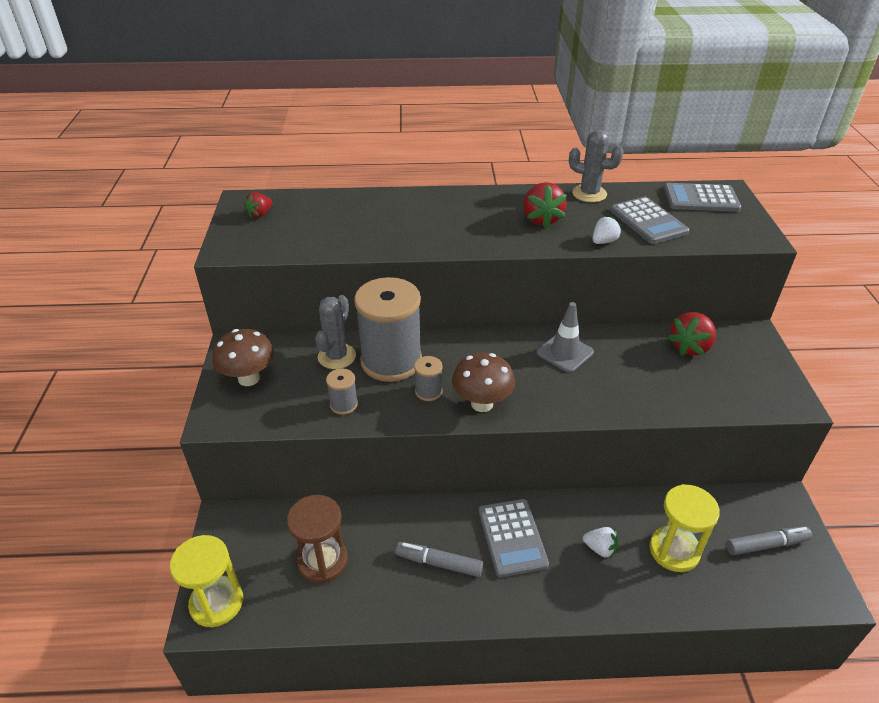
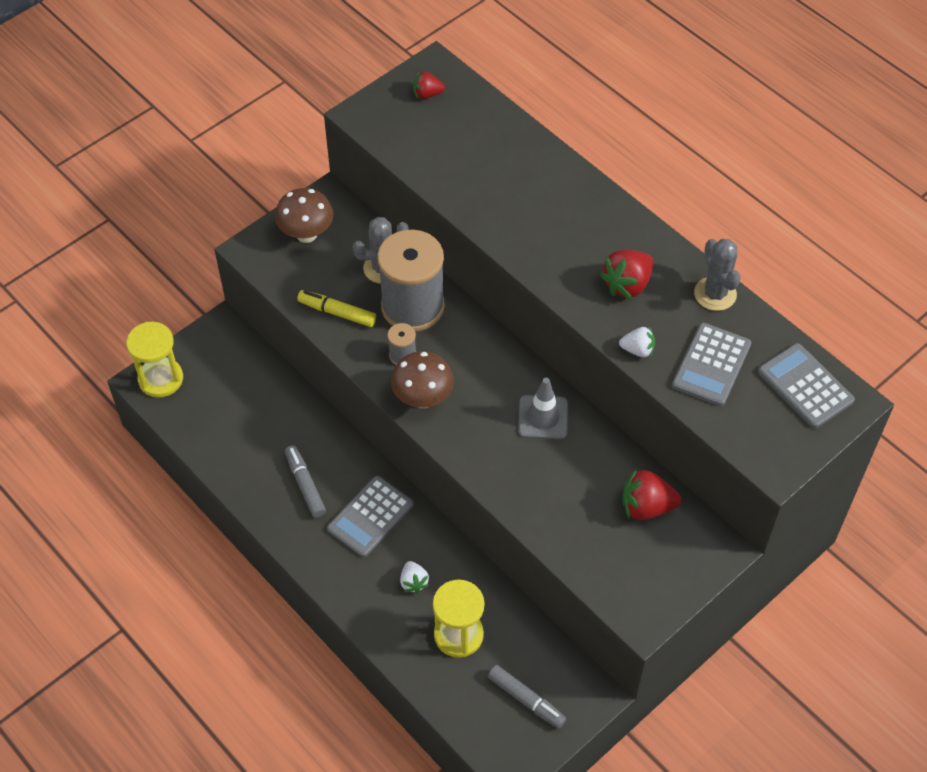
camera: 50 degrees right, 15 degrees up
(322, 561) = (243, 413): brown hourglass -> none
(344, 404) = (337, 312): grey spool -> yellow marker

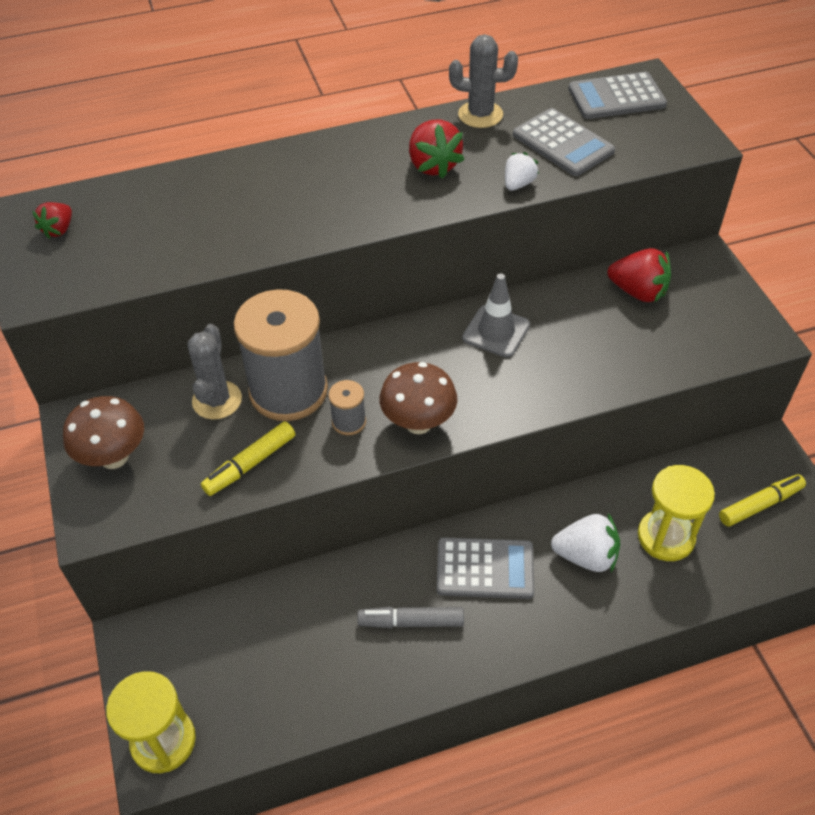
camera: 65 degrees left, 5 degrees down
(370, 517) = (485, 569): grey calculator -> grey calculator turned 60 degrees counterclockwise
(413, 582) = (586, 556): white strawberry -> white strawberry, size x1.65
(526, 700) = (760, 505): grey marker -> yellow marker
(646, 507) = (638, 292): red strawberry -> red strawberry turned 90 degrees counterclockwise

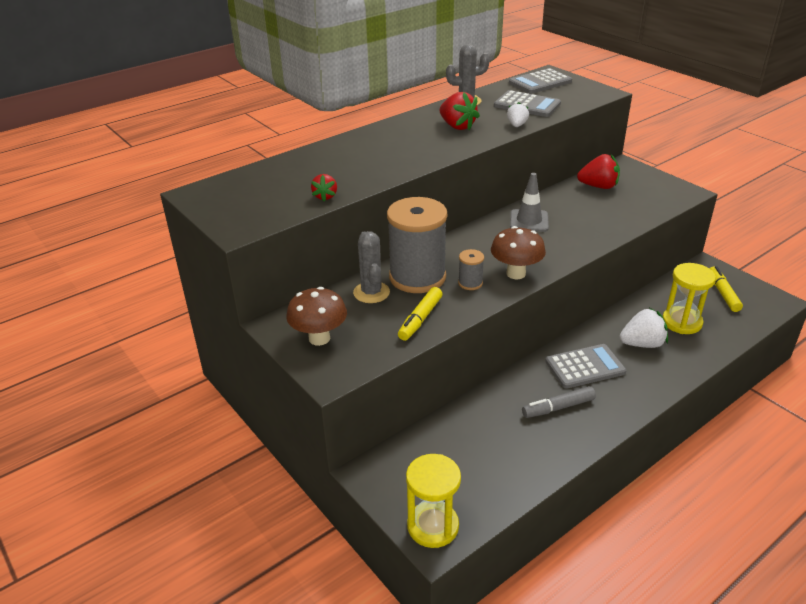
camera: 20 degrees left, 15 degrees down
(59, 230) = (228, 197): red strawberry -> red strawberry (325, 196)
(760, 505) = (723, 293): yellow marker -> yellow marker turned 45 degrees counterclockwise

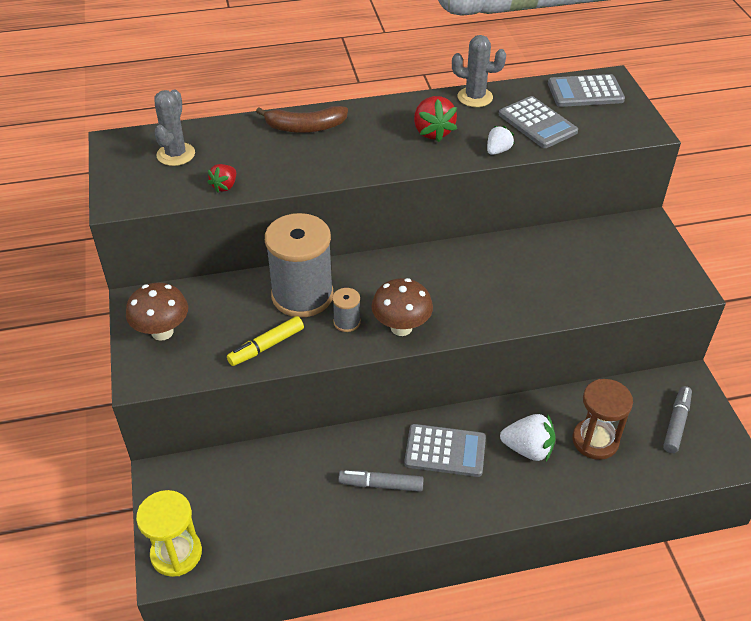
camera: 25 degrees right, 10 degrees up
(354, 146) = (305, 127): none -> brown banana
(371, 292) = (246, 297): grey cactus -> grey cactus (176, 154)
(529, 221) = (471, 265): grey traffic cone -> none
(598, 186) = (590, 245): red strawberry -> none
(681, 322) = (595, 440): yellow hourglass -> brown hourglass
(723, 293) = (676, 423): yellow marker -> grey marker

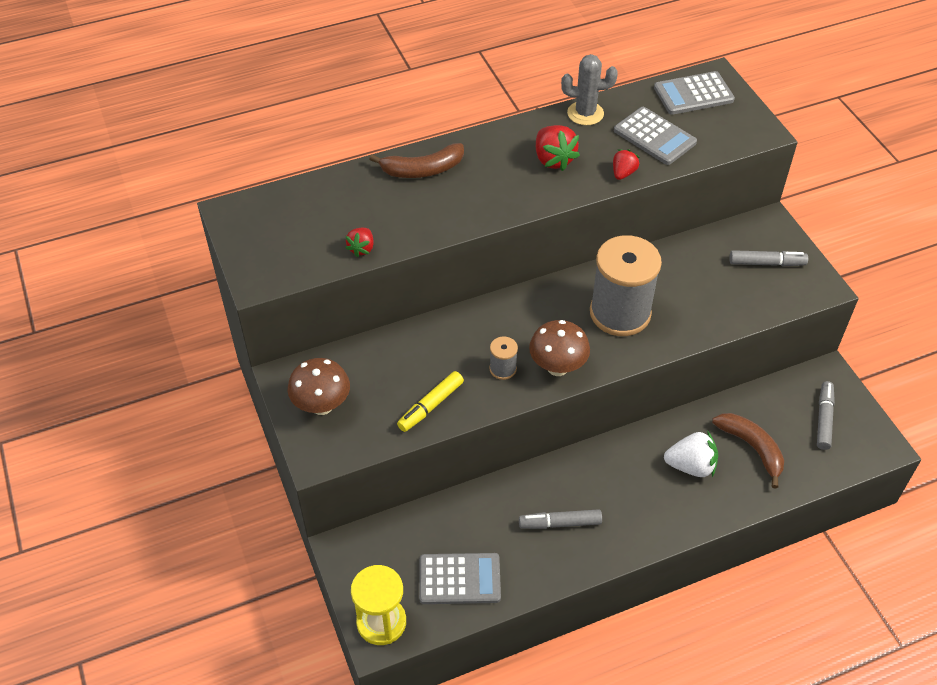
camera: 10 degrees left, 5 degrees up
(176, 154) = (299, 218): grey cactus -> none
(302, 295) = (451, 346): grey spool -> grey spool (620, 313)
(445, 451) = (613, 480): grey calculator -> grey calculator (459, 579)
(498, 150) = (623, 173): white strawberry -> red strawberry
(595, 440) = (752, 448): brown hourglass -> brown banana
(636, 260) = (767, 263): none -> grey marker

